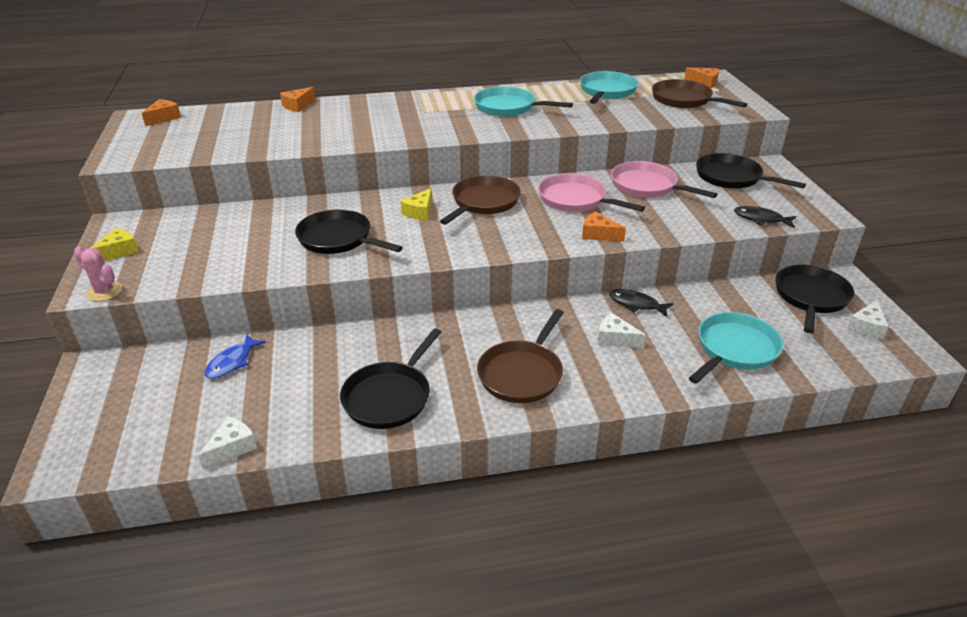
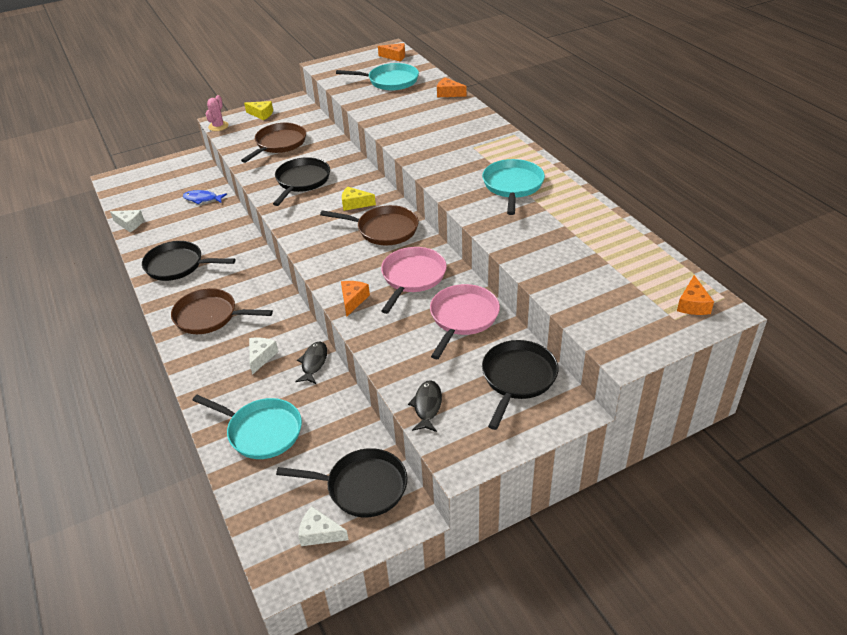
camera: 75 degrees right, 5 degrees up
(607, 91) = (602, 236): turquoise pan -> turquoise pan (390, 81)
(684, 100) = (618, 293): brown pan -> brown pan (279, 144)

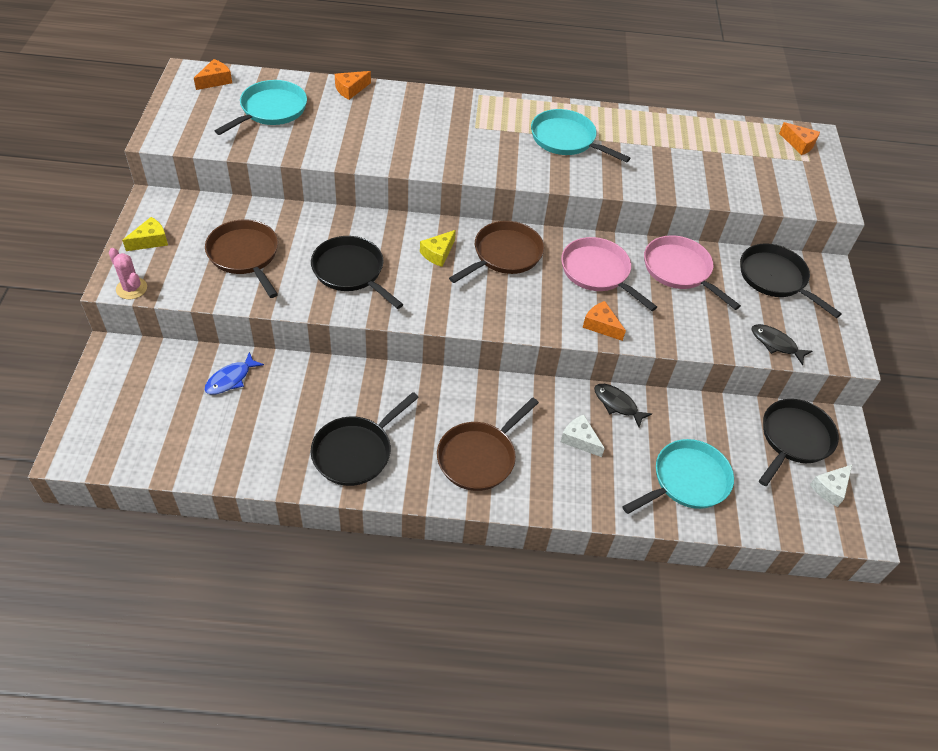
camera: 65 degrees left, 10 degrees up
(129, 224) = (213, 470): white cheese -> none

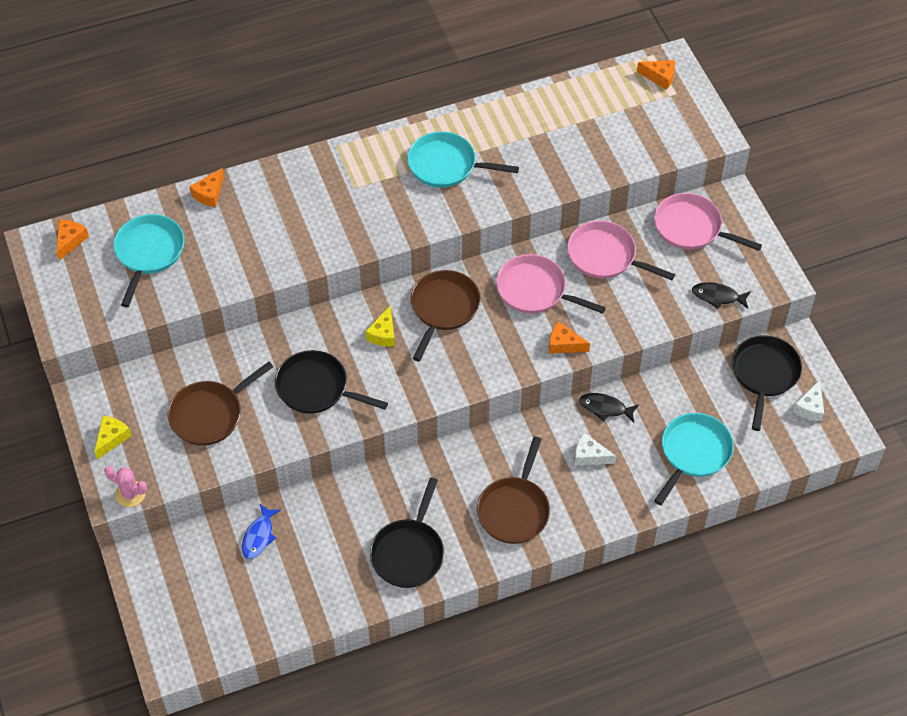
camera: 20 degrees left, 5 degrees up
(245, 255) = (210, 414): brown pan -> brown pan turned 75 degrees counterclockwise
(775, 278) = (691, 228): black pan -> pink pan

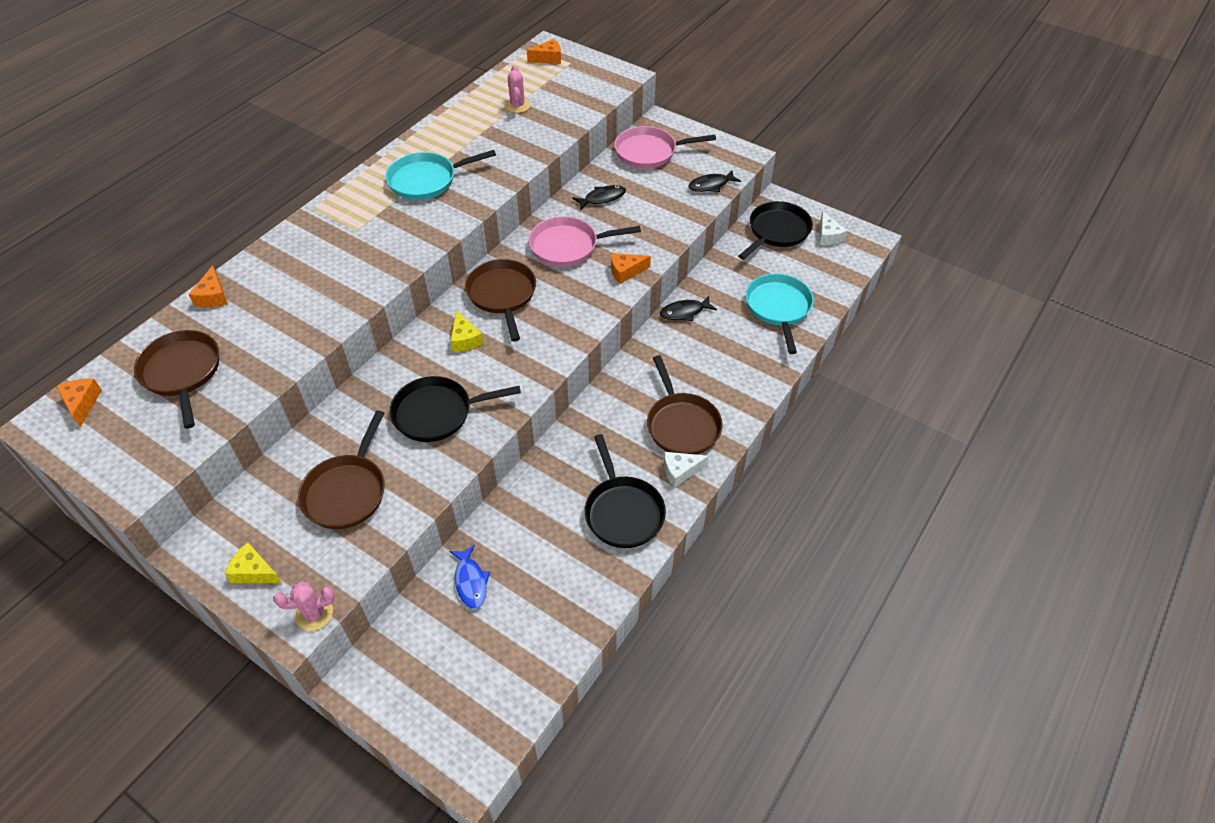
camera: 35 degrees left, 5 degrees down
(112, 438) = (254, 571): yellow cheese -> yellow cheese turned 60 degrees counterclockwise
(149, 253) = (182, 372): turquoise pan -> brown pan
(586, 121) = (517, 105): none -> pink cactus
(589, 456) = (704, 352): white cheese -> white cheese (680, 471)
(605, 256) = (602, 198): pink pan -> black fish
(764, 374) = (777, 231): black pan -> black pan turned 60 degrees clockwise

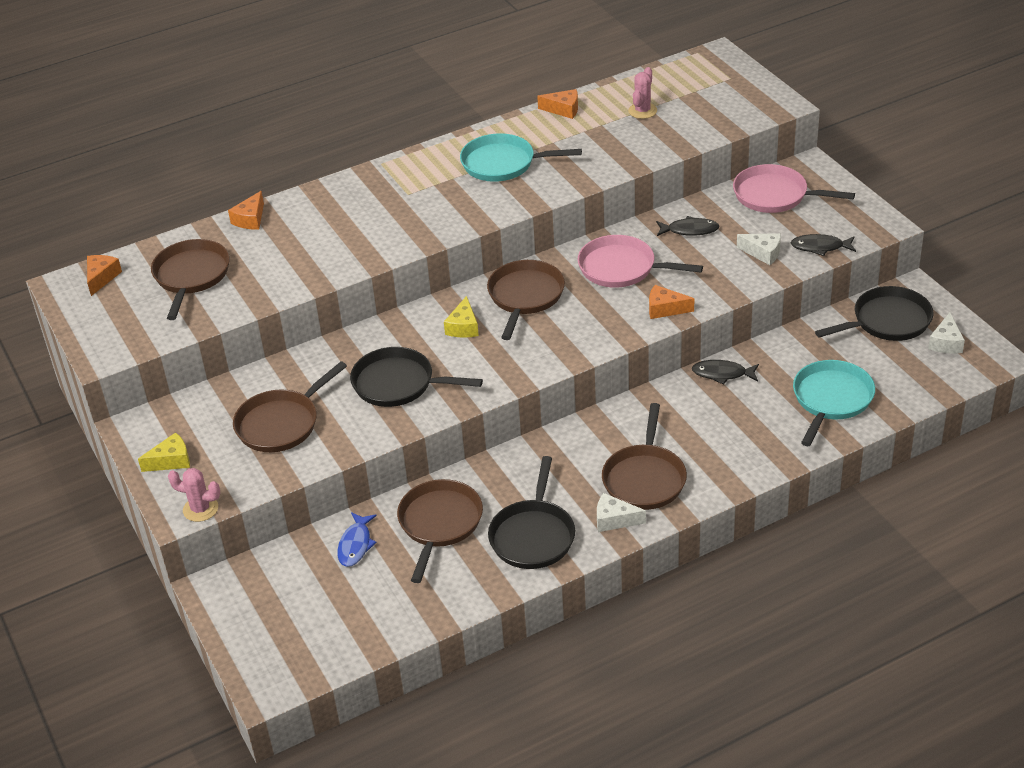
camera: 30 degrees right, 10 degrees down
(254, 571) = (171, 461): yellow cheese -> yellow cheese turned 105 degrees clockwise
(535, 531) = (439, 524): none -> brown pan
(548, 58) = (709, 68): orange cheese -> orange cheese (563, 110)
(671, 202) = (763, 253): none -> white cheese

